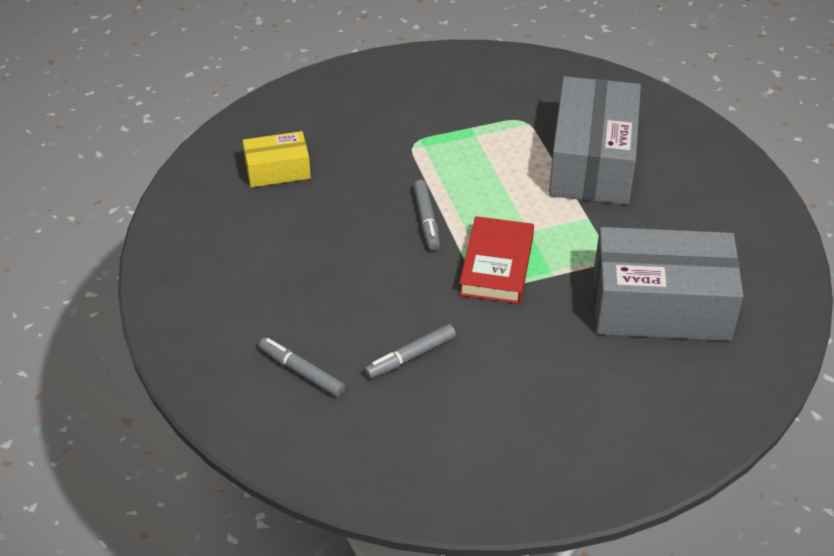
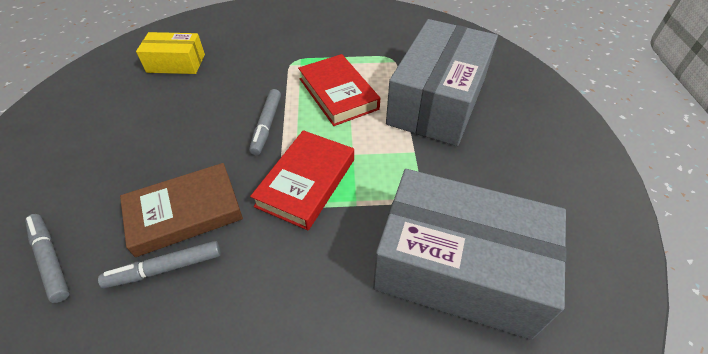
camera: 15 degrees right, 5 degrees up
(397, 312) = (185, 212): none -> brown book
(484, 172) = (338, 94): none -> red book

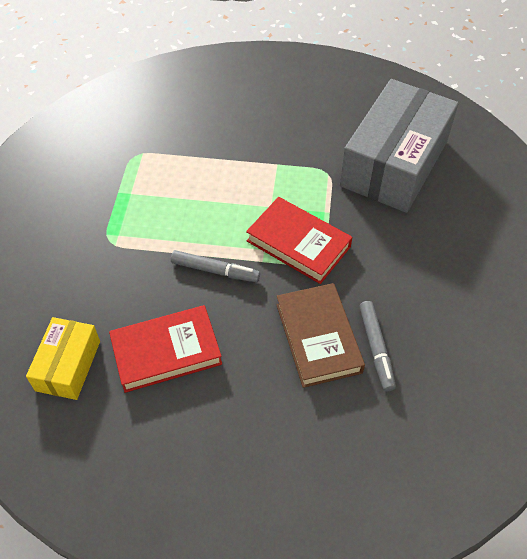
camera: 80 degrees left, 5 degrees up
(51, 259) = (357, 444): grey marker -> none
(338, 94) = (182, 207): red book -> red book (166, 352)
(437, 101) = (215, 134): grey box -> none

